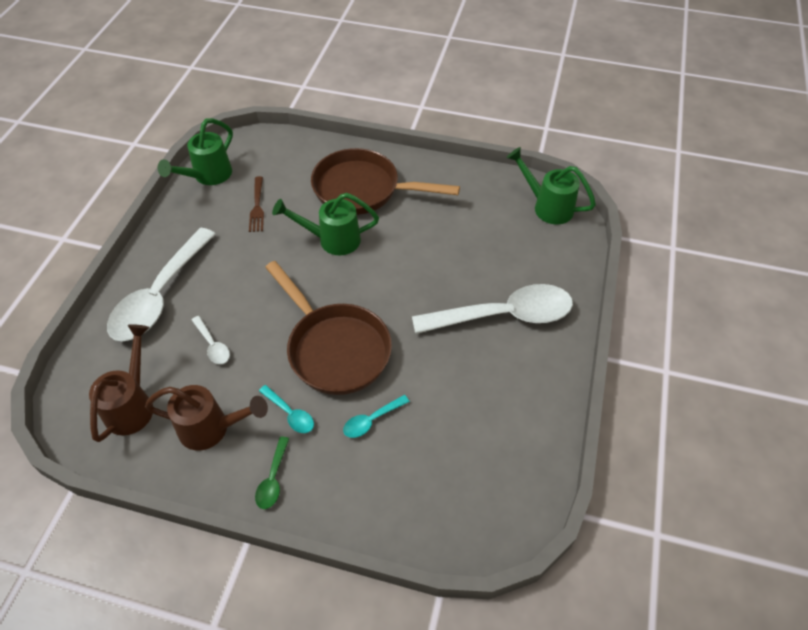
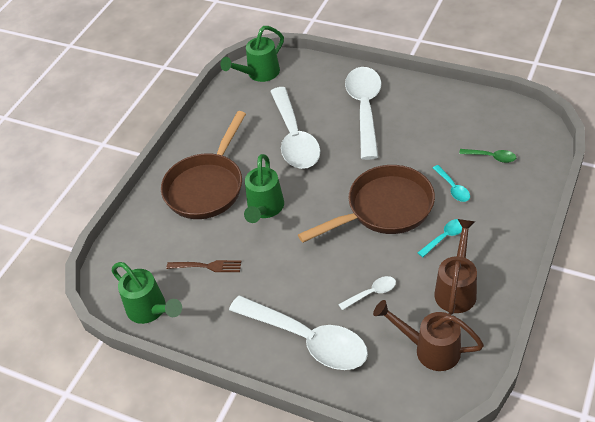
camera: 75 degrees left, 5 degrees down
(273, 479) = (502, 247): green spoon -> green spoon (491, 157)
(443, 252) = (294, 138): none -> white spoon

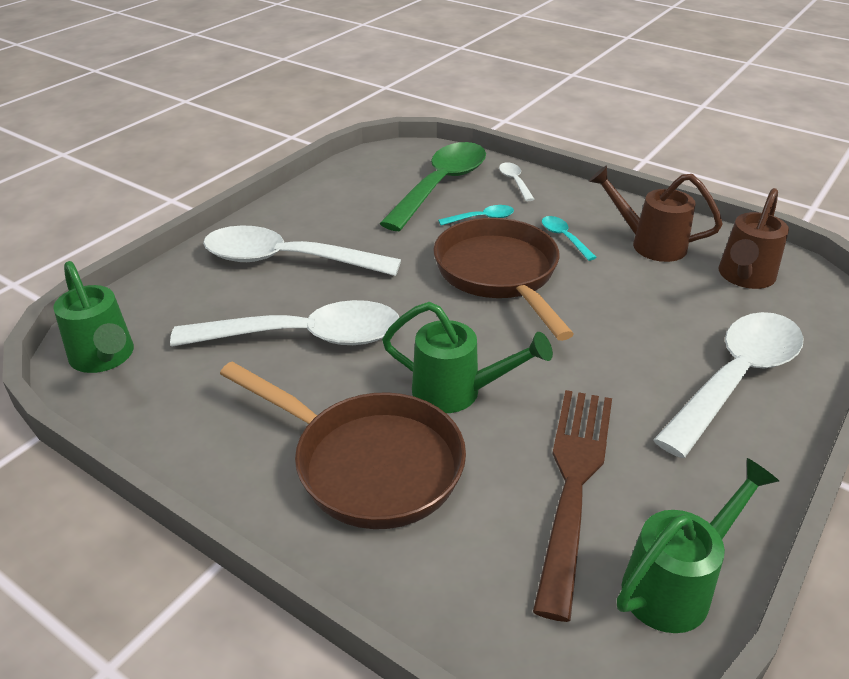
camera: 85 degrees left, 10 degrees down
(207, 266) = (574, 483): brown fork -> brown fork, size x1.99
(372, 293) = (651, 308): white spoon -> white spoon (514, 181)
(491, 157) = (441, 185): green spoon -> green spoon, size x2.39

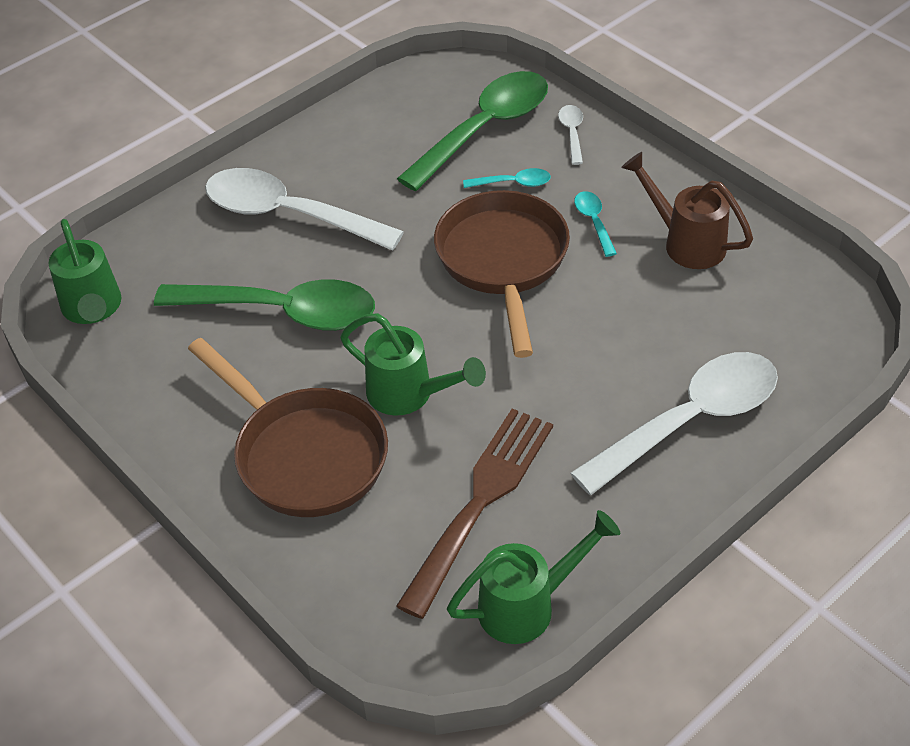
camera: 15 degrees right, 10 degrees up
(305, 337) = (283, 312): white spoon -> green spoon
(744, 278) = (768, 302): brown watering can -> none

